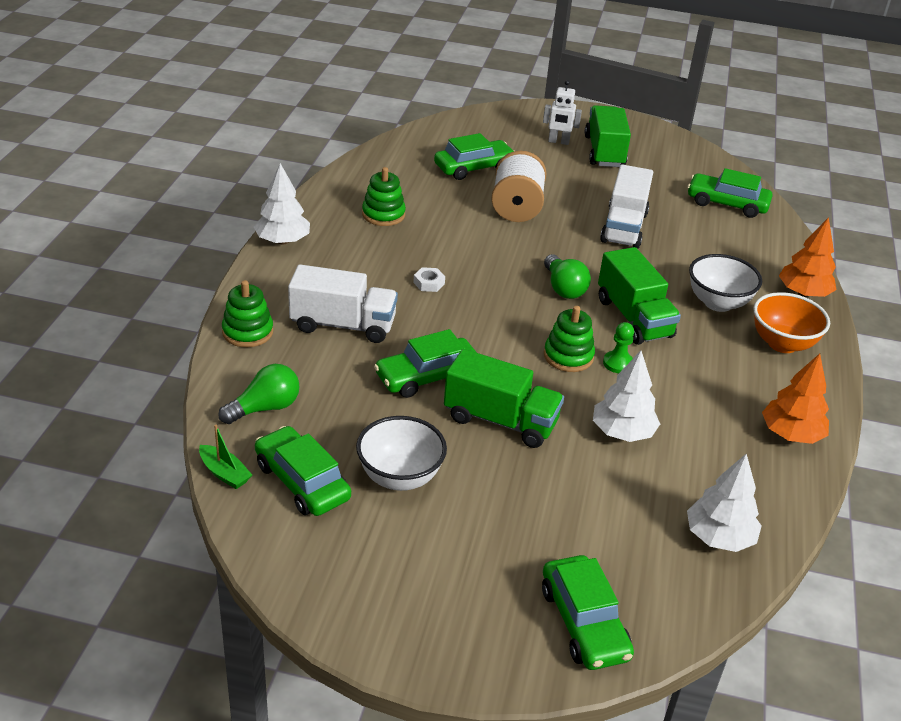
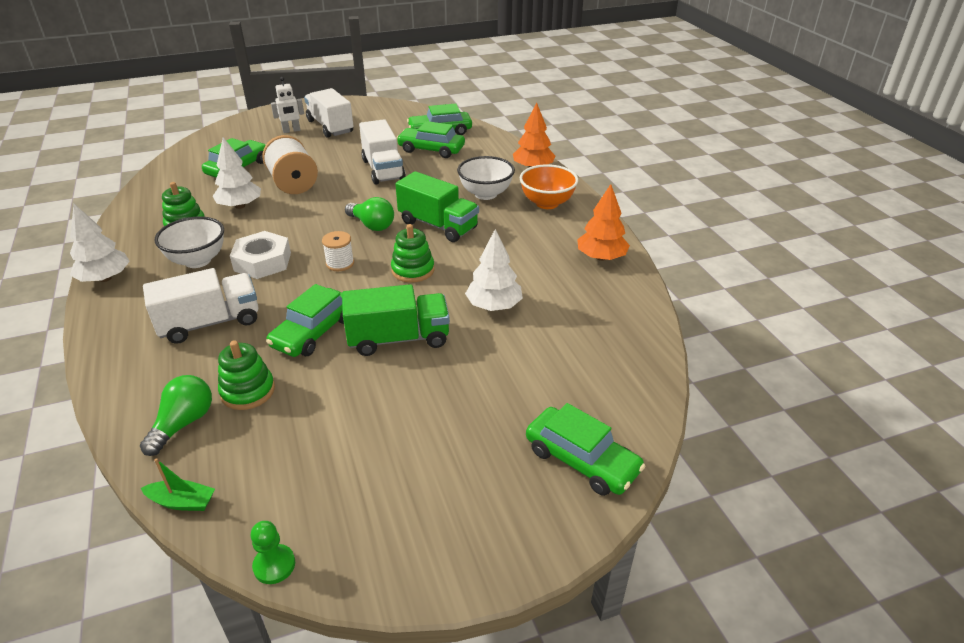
camera: 30 degrees left, 0 degrees up
(247, 332) = (121, 366): green stacking toy -> green stacking toy (248, 391)
(302, 481) = (265, 470): green car -> green car (431, 149)
(400, 477) = (350, 422): white bowl -> white bowl (198, 260)
(429, 283) = (262, 261): white nut -> white nut, size x2.08
(501, 317) = (340, 263): none -> white spool
(604, 152) = (330, 127): green truck -> white truck
(618, 363) = (452, 260): green pawn -> green pawn (274, 565)
(719, 537) = (616, 347): white tree -> white tree (240, 206)

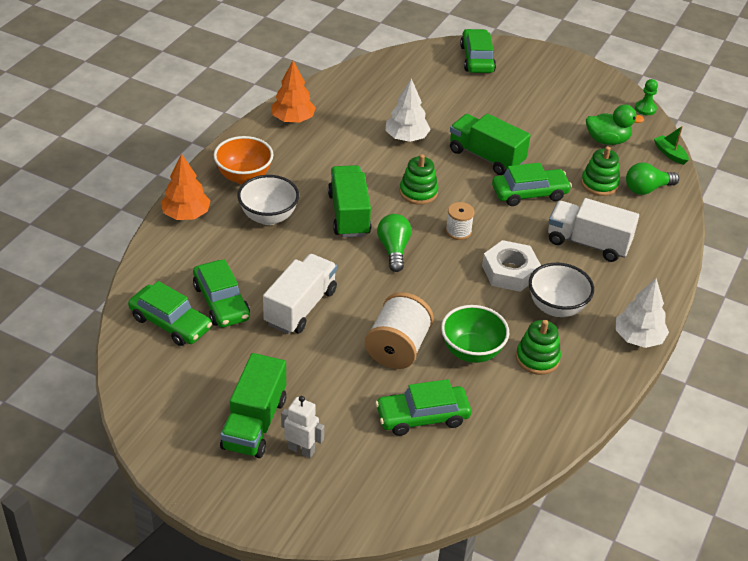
camera: 135 degrees left, 5 degrees up
(240, 206) = (471, 351): white tree -> green bowl
(286, 459) = (607, 140): none -> green duck
(330, 127) = (254, 423): white truck -> green truck

